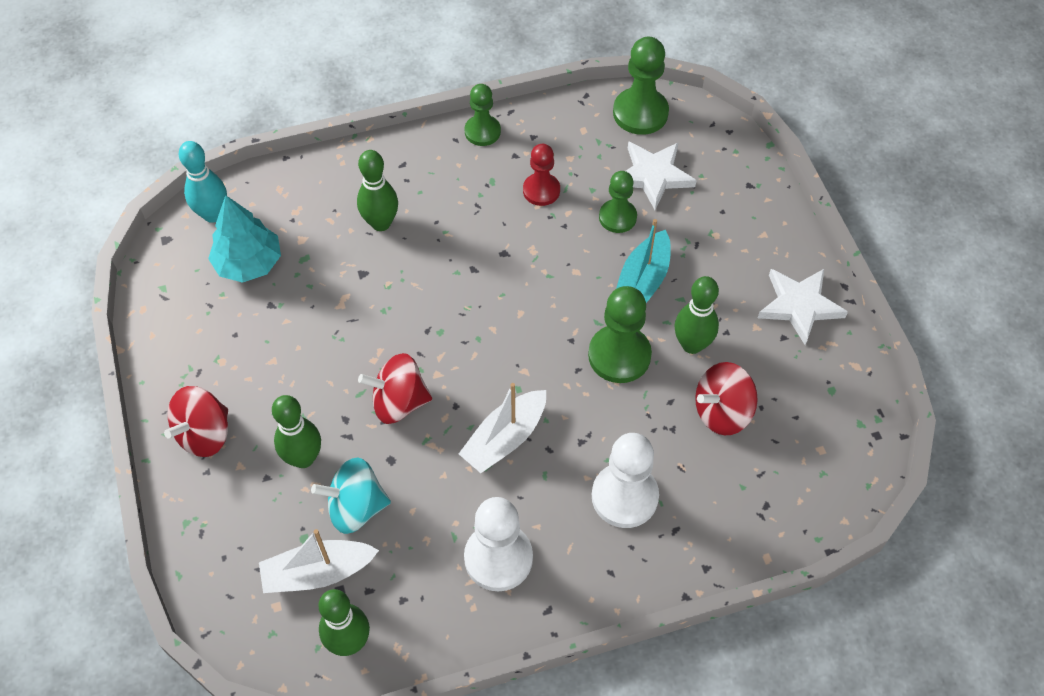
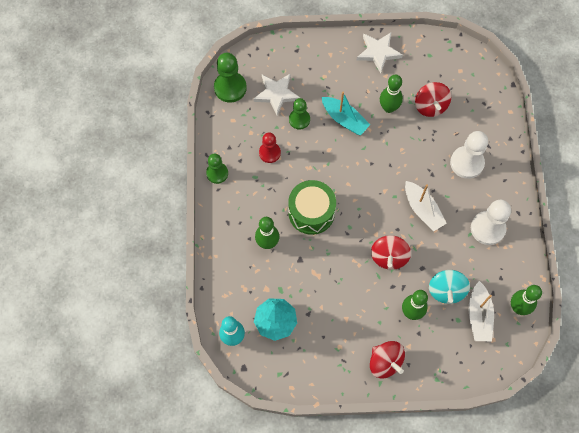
camera: 75 degrees left, 10 degrees up
(451, 271) = (311, 212): none -> green drum
(619, 355) = (386, 143): green pawn -> none

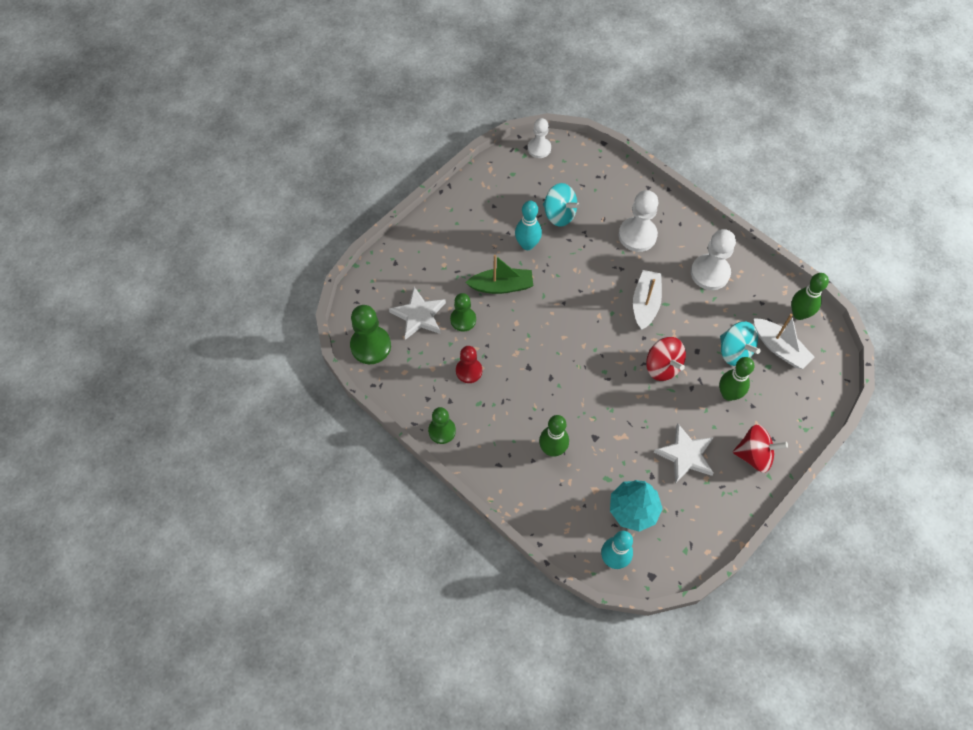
camera: 45 degrees left, 5 degrees down
(311, 212) = (560, 389): green drum -> none
(344, 119) = (501, 286): turquoise boat -> green boat
(378, 52) = (468, 206): white star -> white star (685, 455)
(388, 108) = (527, 244): green bowling pin -> turquoise bowling pin
(422, 210) = (645, 304): white boat -> white boat turned 90 degrees counterclockwise
(430, 106) = (559, 214): red spinning top -> turquoise spinning top
(465, 53) = (539, 148): none -> white pawn

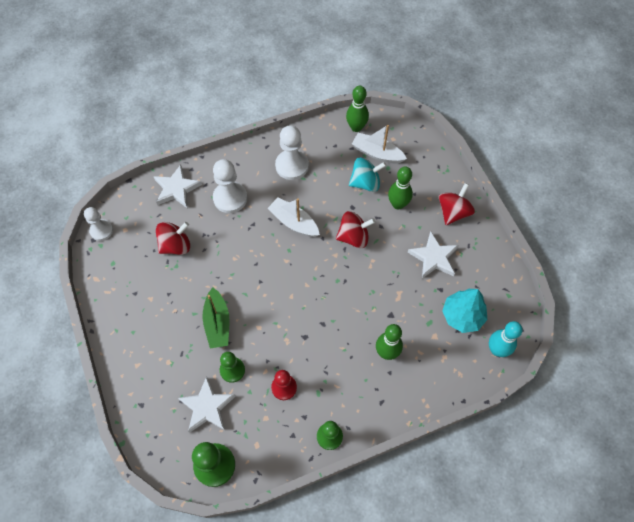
camera: 65 degrees left, 0 degrees up
(501, 286) = (217, 323): green boat -> green boat turned 150 degrees clockwise
(527, 244) = (189, 284): turquoise bowling pin -> none
(559, 214) = (176, 245): turquoise spinning top -> red spinning top
(619, 185) = (176, 189): none -> white star
(779, 348) = (377, 153): white boat -> white boat turned 135 degrees counterclockwise

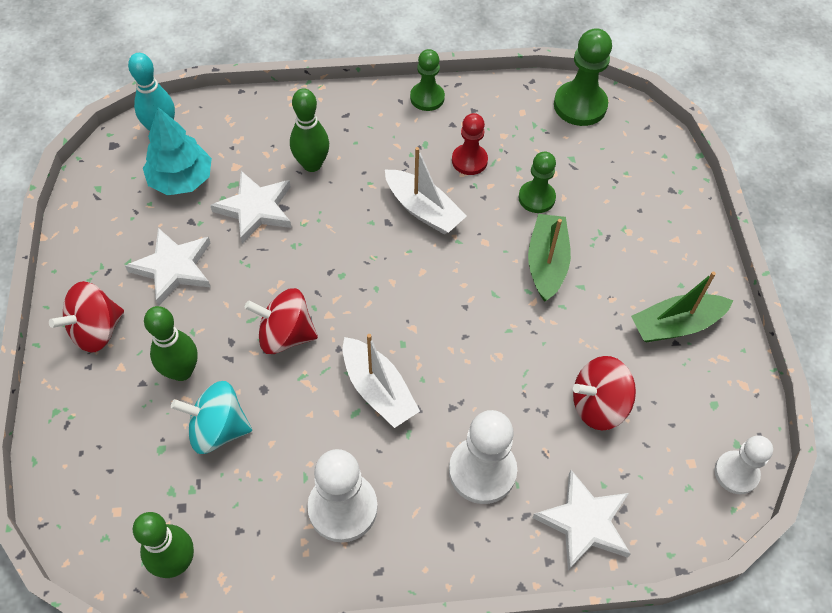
camera: 165 degrees left, 5 degrees down
(135, 304) = (676, 325): none -> green boat
(207, 407) = (579, 165): white star -> white star (255, 209)
(377, 153) = (165, 486): white boat -> white boat (423, 210)

